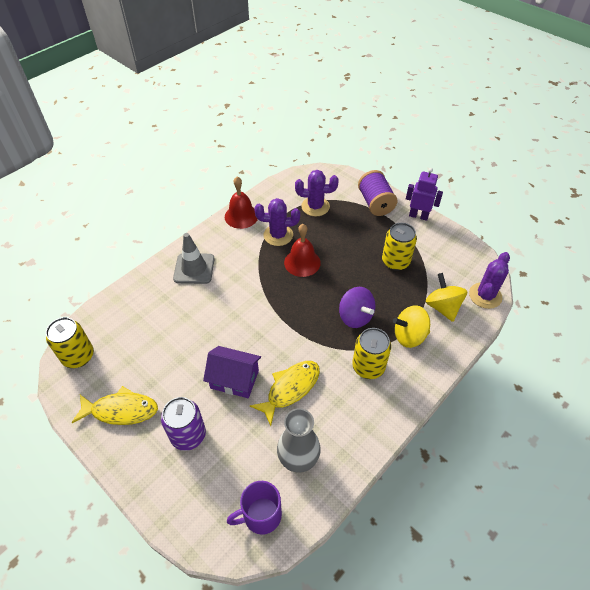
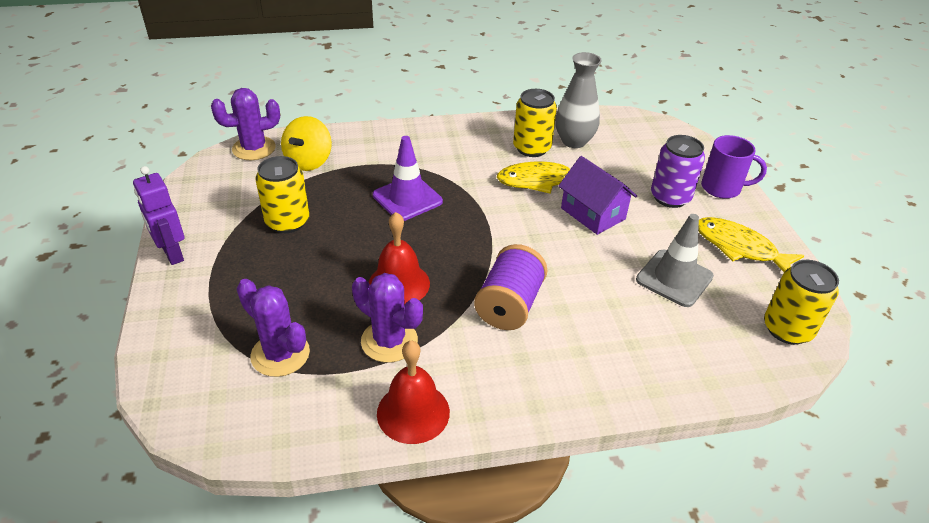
camera: 145 degrees left, 10 degrees down
(194, 268) = (561, 362): grey traffic cone -> grey traffic cone (674, 278)
(261, 515) = (631, 130): purple mug -> purple mug (722, 188)
(355, 317) = (407, 198): purple spinning top -> purple traffic cone
(368, 367) = (446, 159): yellow can -> yellow can (531, 148)
(375, 203) = (192, 305): purple spool -> purple spool (509, 305)
(409, 336) = (376, 159): yellow spinning top -> none

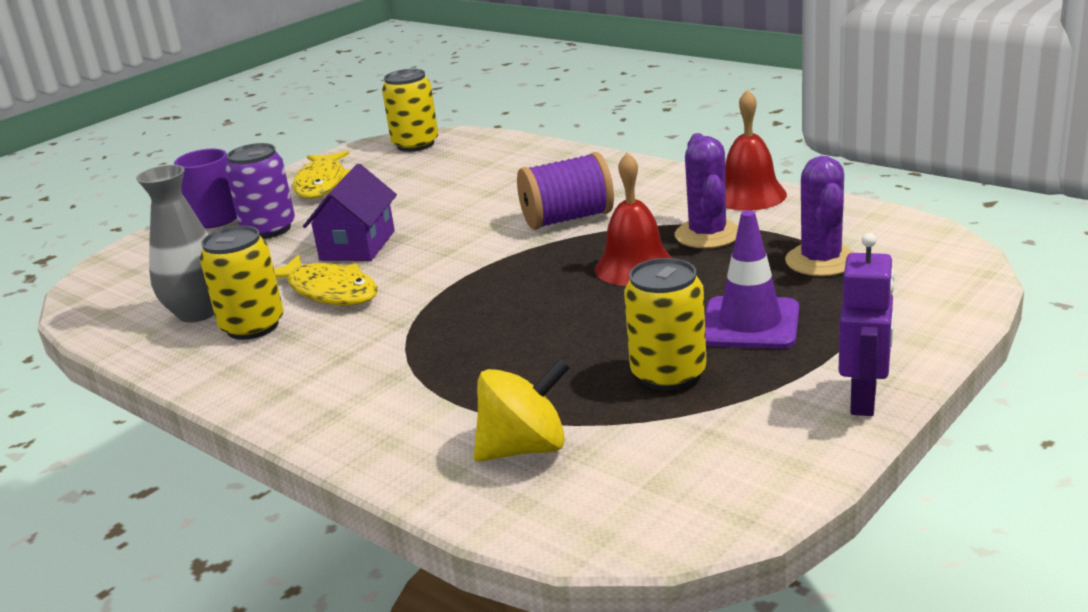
camera: 125 degrees left, 15 degrees down
(254, 148) = (572, 521): purple cactus -> none
(407, 198) = (490, 336): purple traffic cone -> purple traffic cone (750, 324)
(674, 278) = (412, 187): grey traffic cone -> none

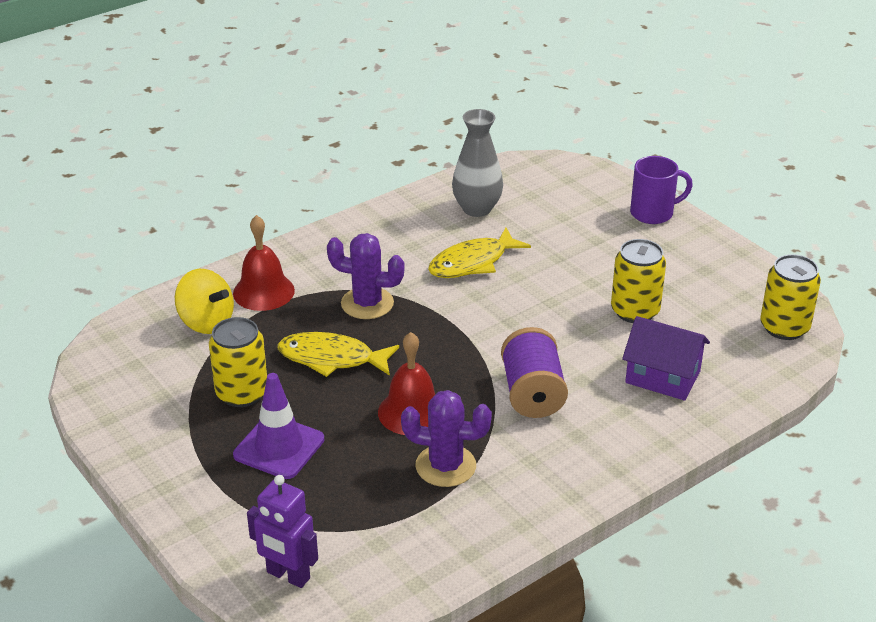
camera: 100 degrees right, 10 degrees up
(252, 326) = (439, 230): yellow can -> yellow can (635, 311)
(269, 229) = (610, 238): purple can -> none
(322, 183) = (703, 267): yellow fish -> yellow fish (332, 358)
(357, 245) = (548, 279): purple house -> purple house (662, 377)
(525, 448) = (206, 322): yellow spinning top -> yellow spinning top turned 45 degrees counterclockwise
(749, 195) = (516, 515): red bell -> red bell (263, 291)
(821, 261) = (351, 516): purple cactus -> purple cactus (367, 303)
(864, 400) = (145, 469): purple robot -> purple robot (288, 576)

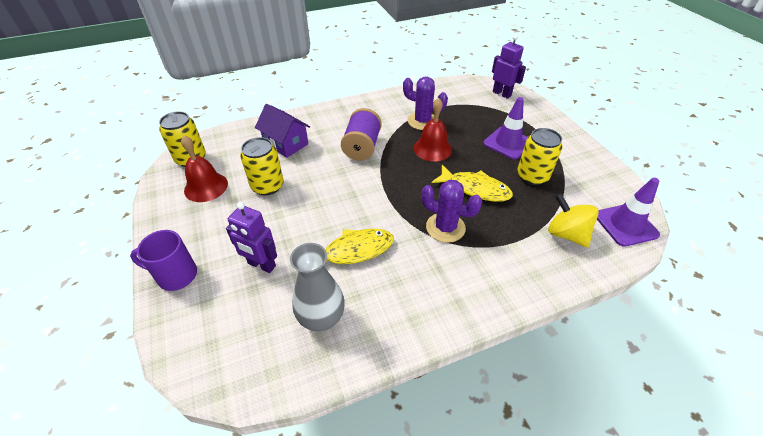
camera: 165 degrees left, 10 degrees up
(120, 346) = (625, 225): none -> purple traffic cone
(263, 291) = (525, 255): red bell -> red bell (206, 187)
(570, 235) = (261, 265): none -> purple robot

